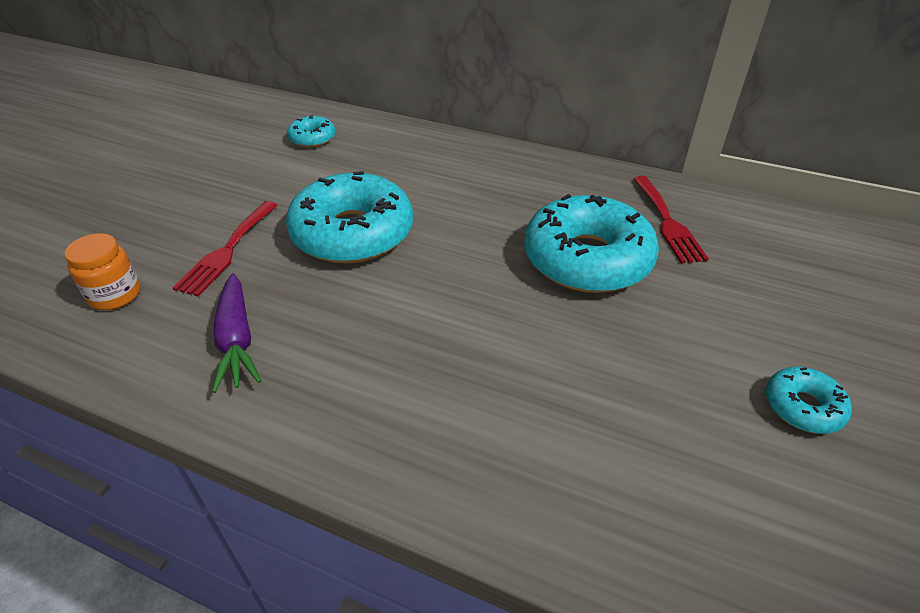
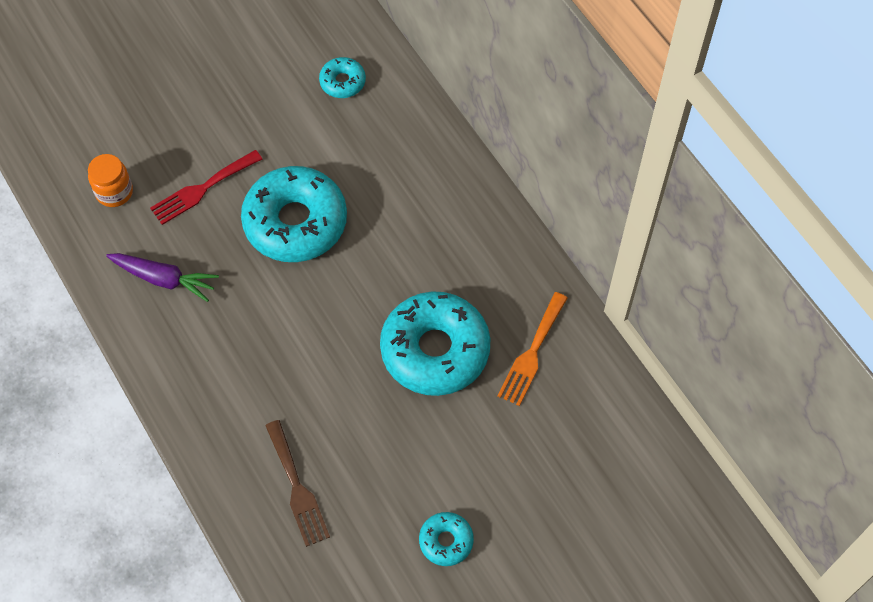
camera: 35 degrees right, 20 degrees up
(237, 340) = (164, 279): purple carrot -> purple carrot turned 90 degrees counterclockwise
(593, 457) = (297, 488): none -> brown fork
(668, 222) = (532, 353): red fork -> orange fork

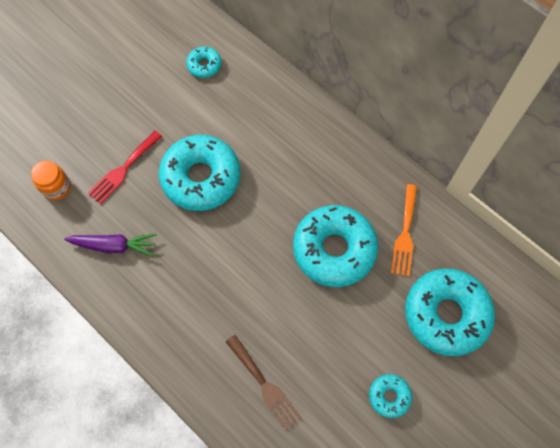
camera: 15 degrees left, 5 degrees up
(551, 463) = (446, 314): none -> turquoise donut

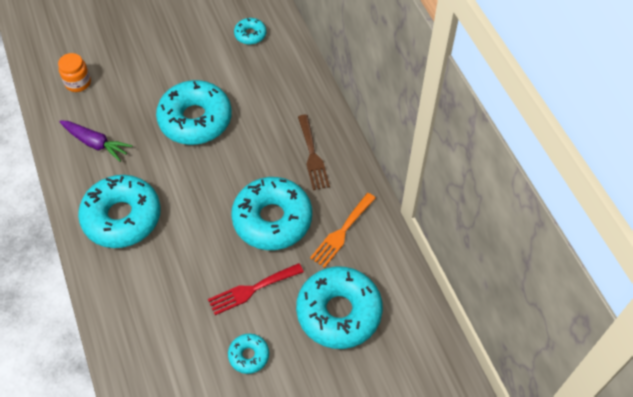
camera: 25 degrees right, 10 degrees down
(123, 169) = (137, 89): red fork -> red fork (251, 290)
(187, 312) = (122, 217): none -> turquoise donut
(264, 385) = (150, 299): brown fork -> brown fork (312, 156)

